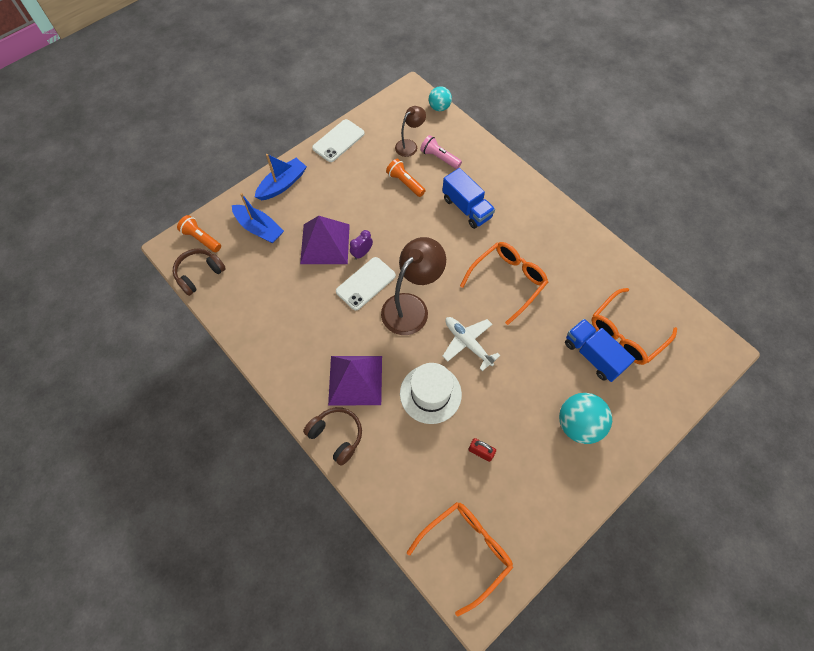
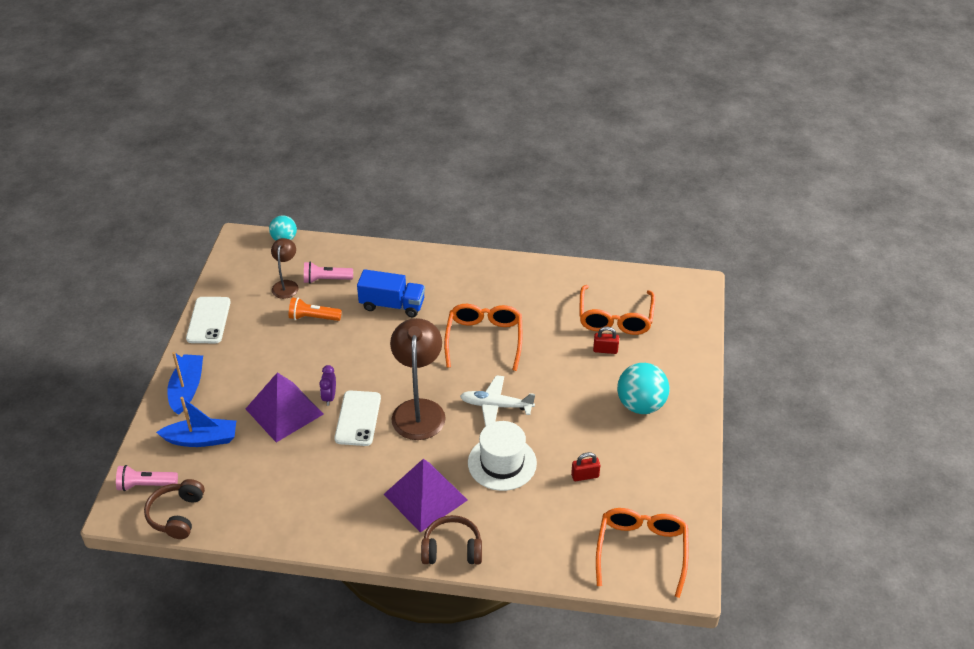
camera: 40 degrees left, 20 degrees down
(201, 238) = (146, 485): orange flashlight -> pink flashlight
(593, 355) = (605, 350): blue truck -> red padlock

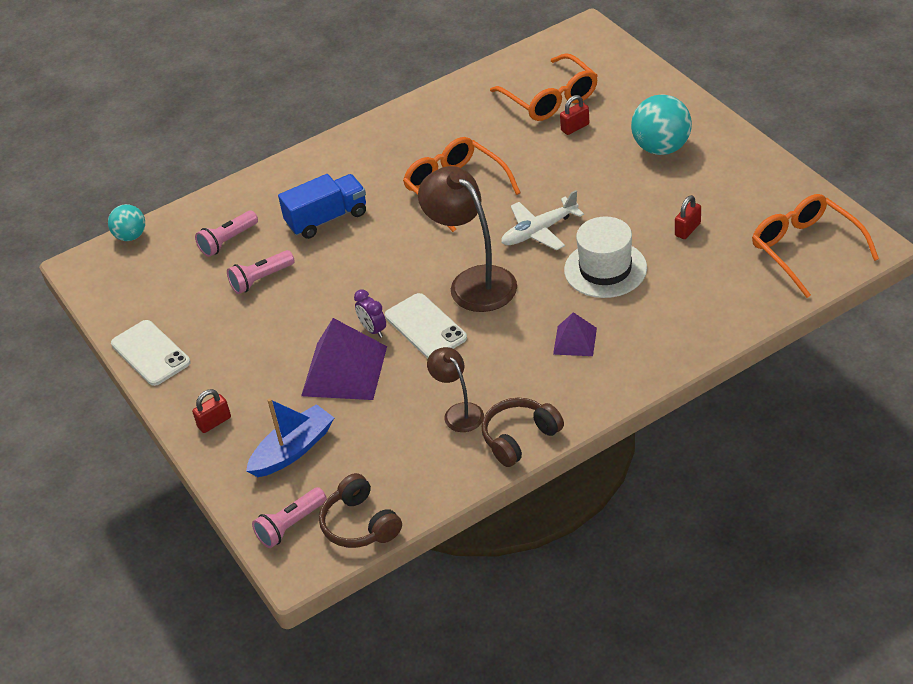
camera: 35 degrees left, 0 degrees up
(187, 389) = (214, 422): blue boat -> red padlock
(286, 285) = (192, 272): brown lamp -> brown lamp (459, 412)
(313, 317) = (261, 279): orange flashlight -> pink flashlight
(425, 497) = (575, 341): purple pyramid -> purple pyramid, size x0.54
(452, 549) = (653, 361): brown headphones -> brown headphones (520, 438)

